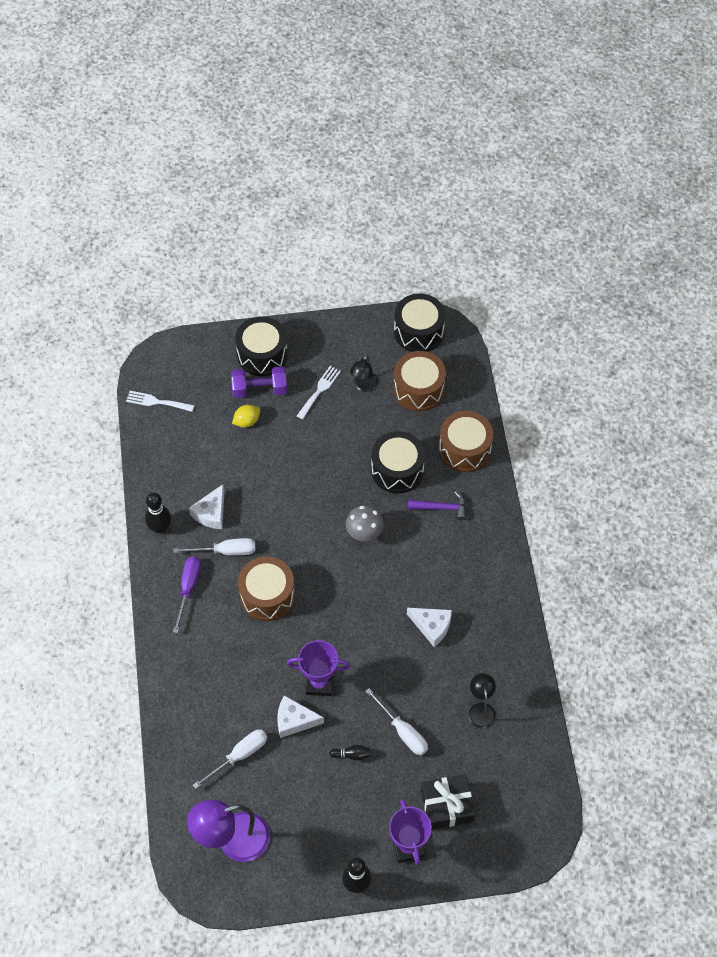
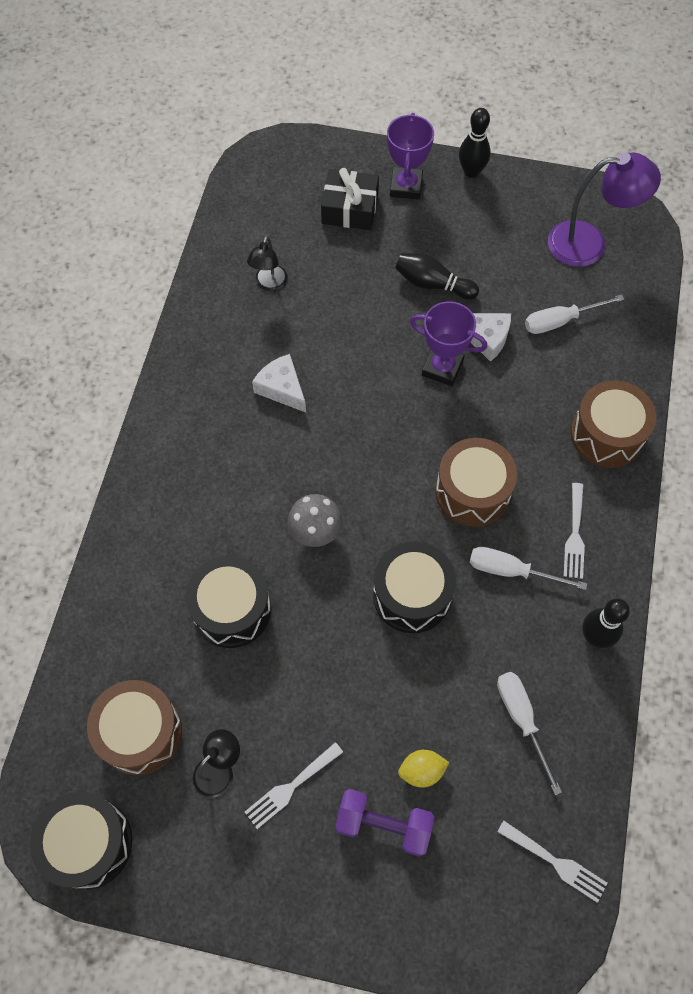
camera: 160 degrees left, 5 degrees up
(188, 588) = (575, 535): purple screwdriver -> white fork
(211, 513) = (516, 635): white cheese -> none
(262, 355) = (358, 894): black drum -> black drum (412, 595)
(352, 755) = (432, 284): black bowling pin -> black bowling pin, size x1.79
(402, 731) = (366, 289): white screwdriver -> white screwdriver (521, 719)
(441, 508) = (198, 533): purple hammer -> none
(464, 449) = (124, 608): brown drum -> brown drum (606, 435)

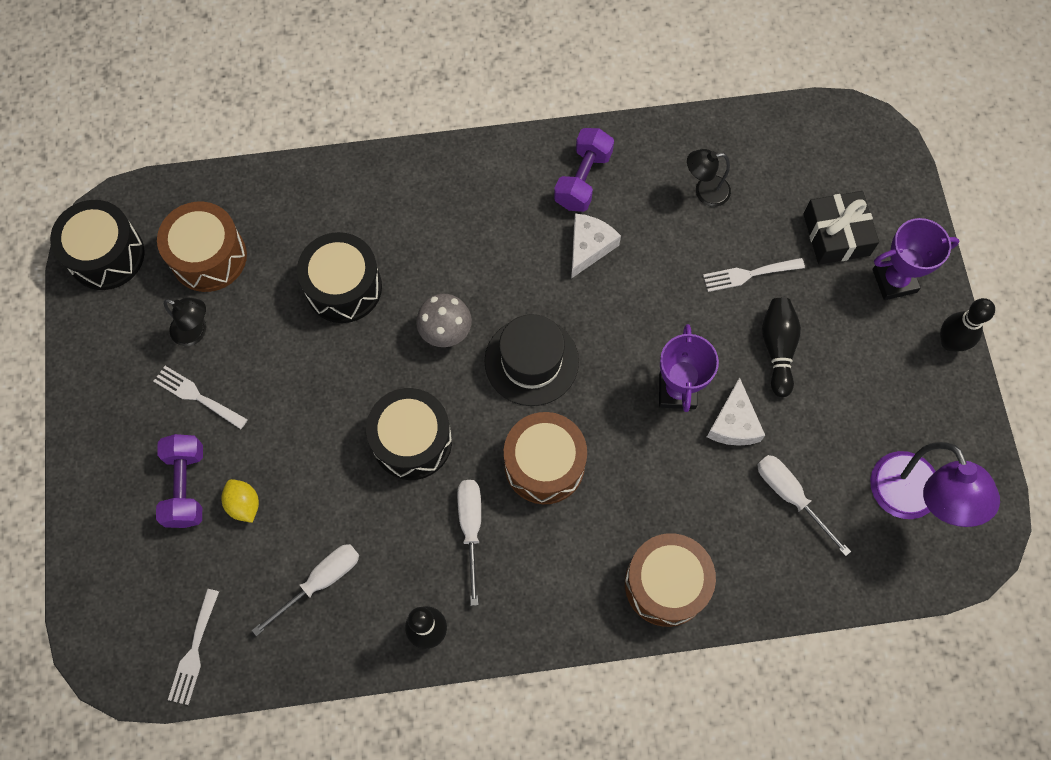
camera: 70 degrees right, 5 degrees up
(214, 371) = (582, 179): none -> purple dumbbell
(372, 470) = (531, 361): none -> black hat
(575, 535) = (533, 581): white fork -> white fork (748, 274)

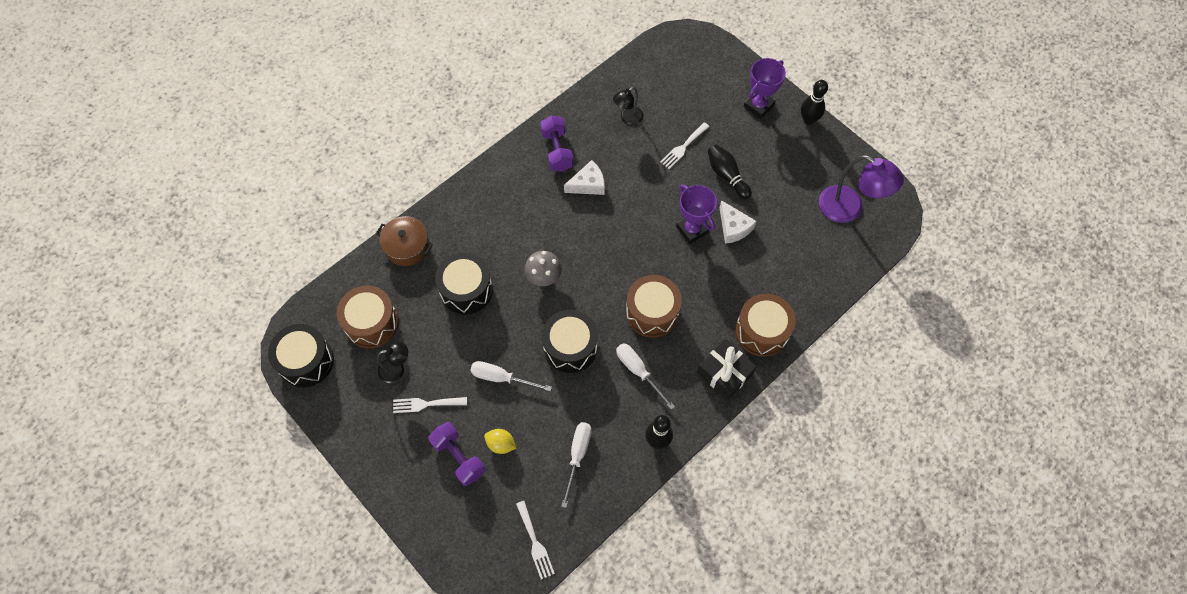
camera: 35 degrees left, 5 degrees down
(316, 188) = (407, 246): none -> brown pot
(531, 361) = (603, 263): black hat -> none
(589, 247) = (588, 184): white cheese -> white cheese turned 75 degrees clockwise
(790, 496) = (789, 245): white screwdriver -> white screwdriver (501, 378)
(836, 234) = (712, 100): black gift -> black gift (724, 373)

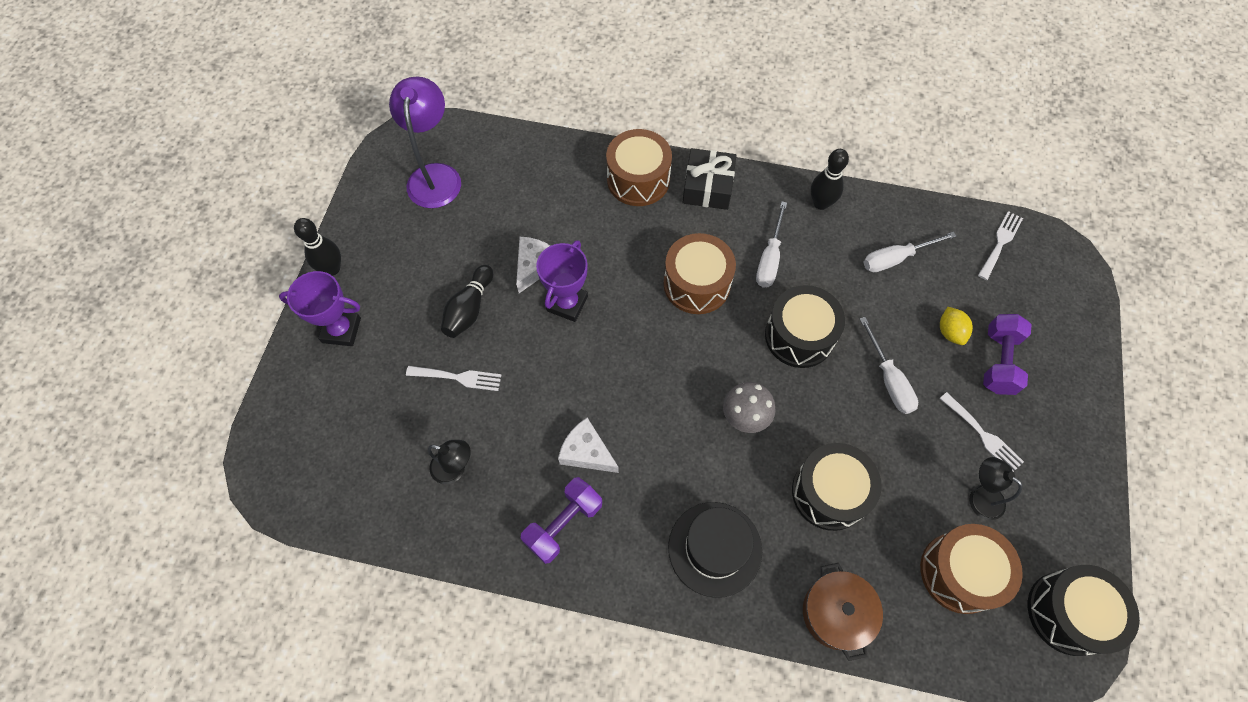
camera: 125 degrees left, 0 degrees up
(486, 212) = (715, 548): none -> black hat

